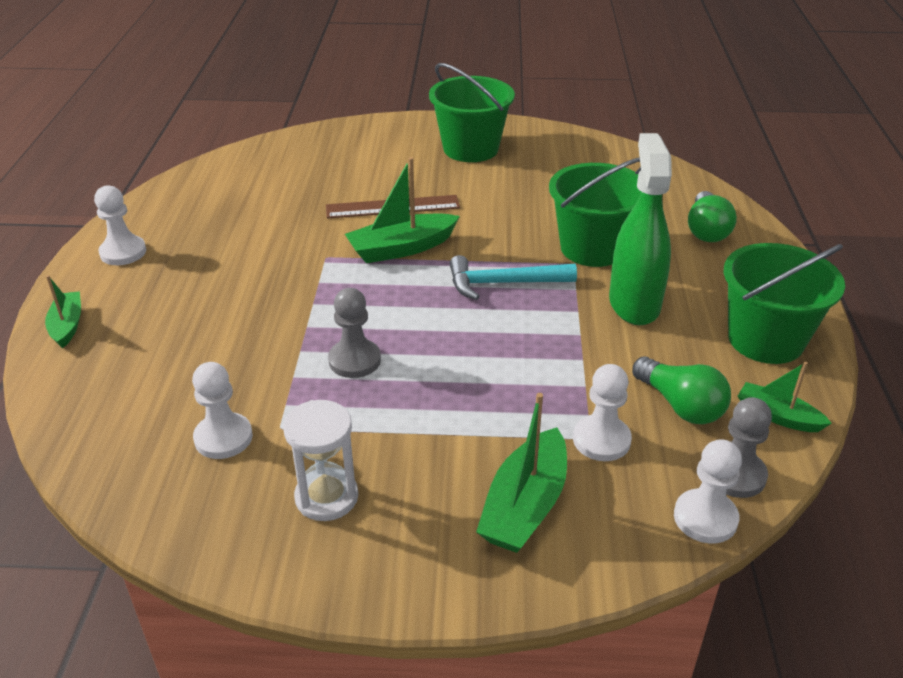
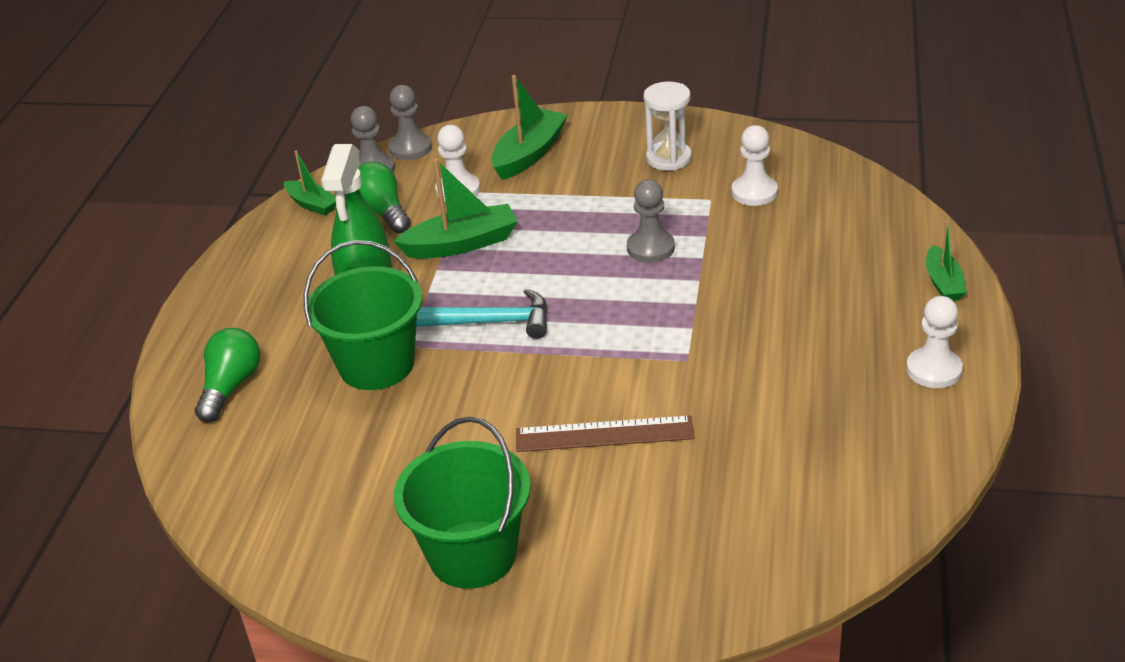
camera: 170 degrees left, 0 degrees up
(401, 248) = (598, 369): green boat -> green boat (461, 244)
(705, 518) = (410, 148): white pawn -> grey pawn
(765, 339) = (271, 262): green bucket -> none

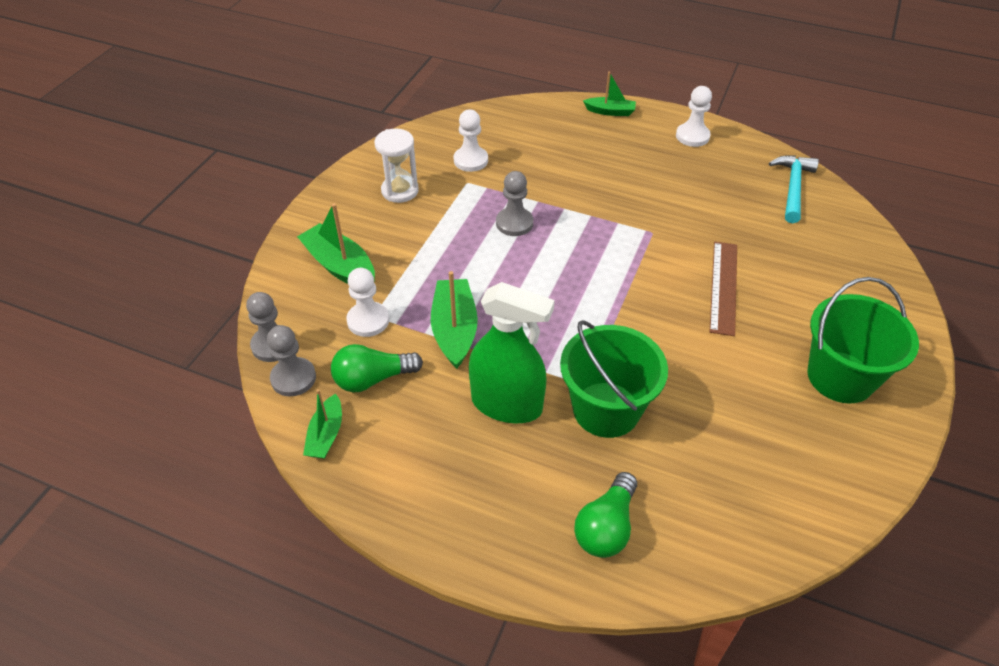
camera: 80 degrees left, 10 degrees up
(231, 387) = (606, 527): green light bulb -> green light bulb turned 90 degrees counterclockwise
(312, 204) = (326, 435): green boat -> green boat turned 135 degrees clockwise
(493, 322) = (573, 326): turquoise hammer -> turquoise hammer (792, 187)

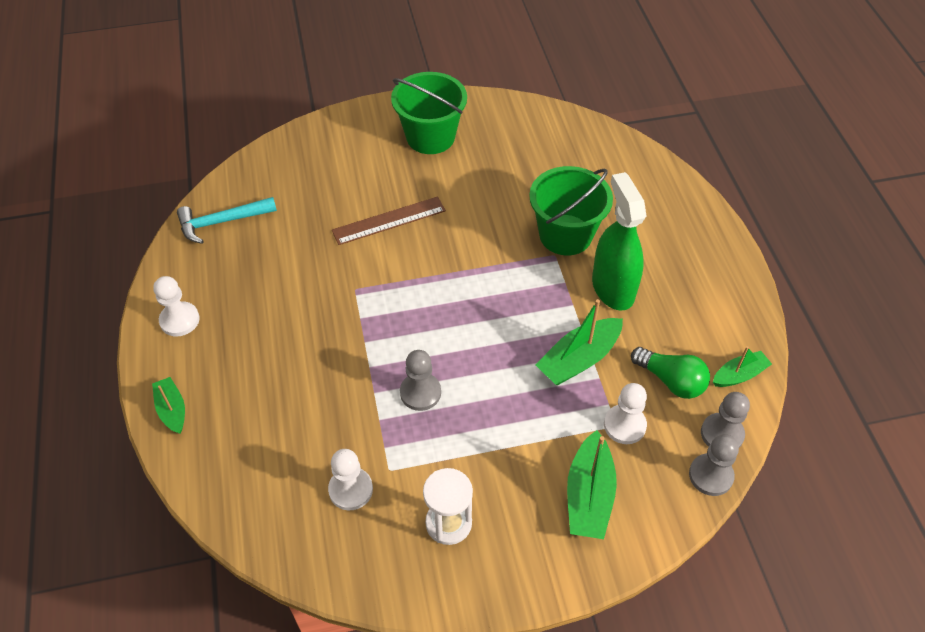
camera: 125 degrees left, 5 degrees up
(606, 527) = (647, 197): green light bulb -> none

